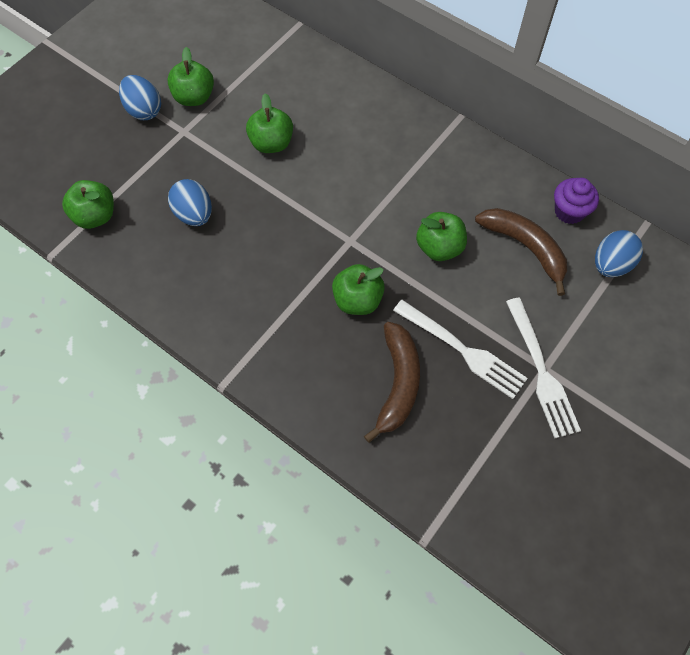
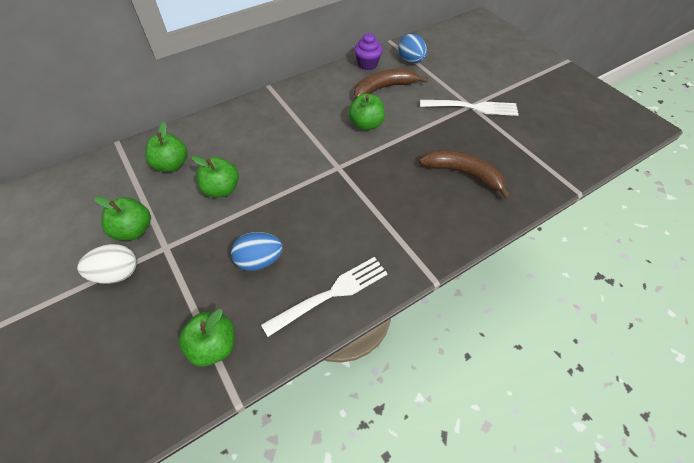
camera: 70 degrees left, 10 degrees down
(144, 110) = (117, 274): blue egg -> white egg
(357, 300) = (390, 176): green apple -> green apple (172, 165)
(462, 350) = (447, 136): white fork -> white fork (331, 294)

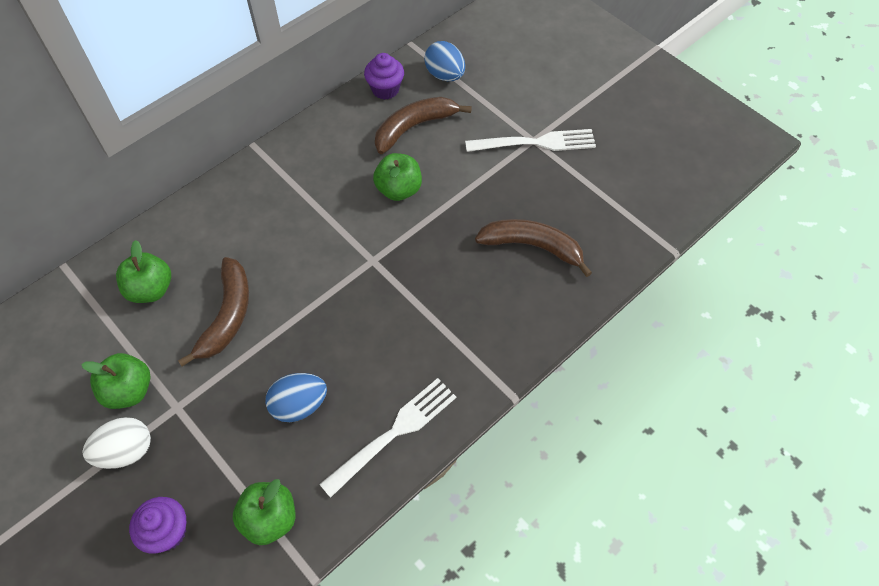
camera: 10 degrees left, 5 degrees up
(129, 342) = (167, 532): none -> purple cupcake
(221, 189) = (227, 315): green apple -> brown banana

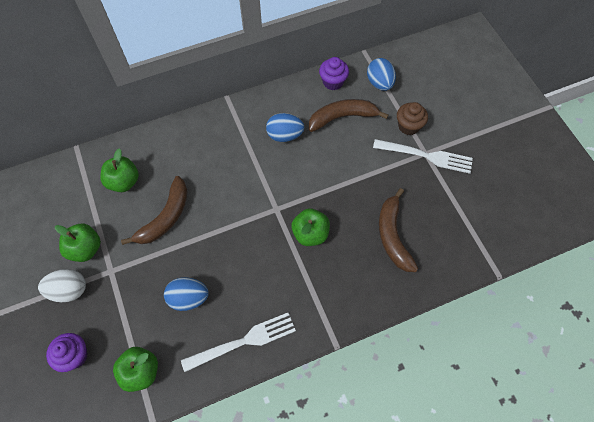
camera: 20 degrees right, 5 degrees up
(348, 169) = (285, 135): none -> blue egg
(399, 189) = (314, 161): green apple -> green apple (310, 234)
(500, 115) = (408, 126): none -> brown cupcake
(532, 246) = (393, 236): brown banana -> brown banana turned 135 degrees counterclockwise

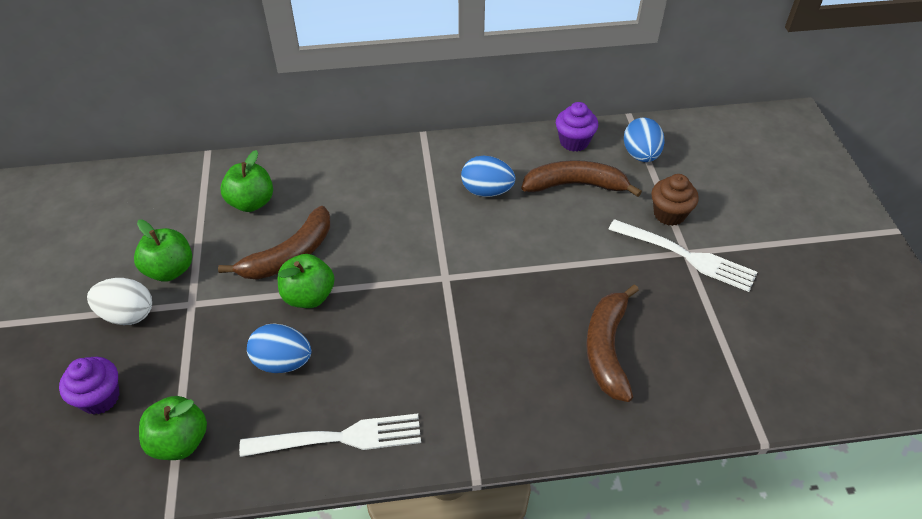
camera: 15 degrees right, 15 degrees down
(310, 234) = (484, 319): green apple -> green apple (309, 296)

